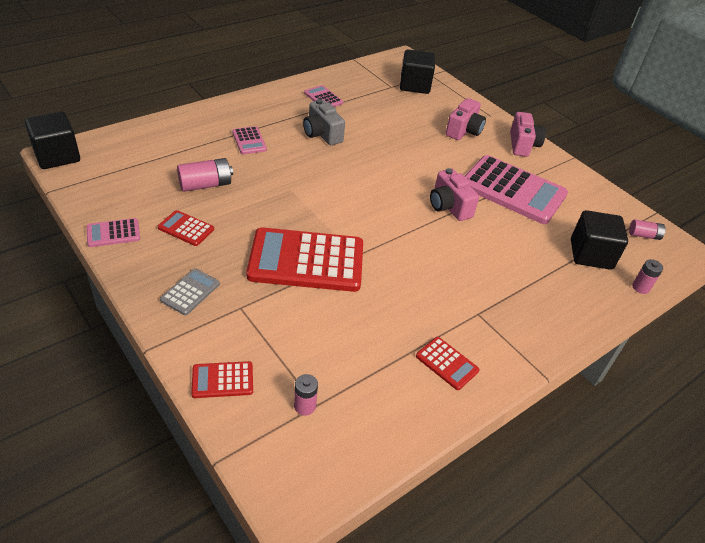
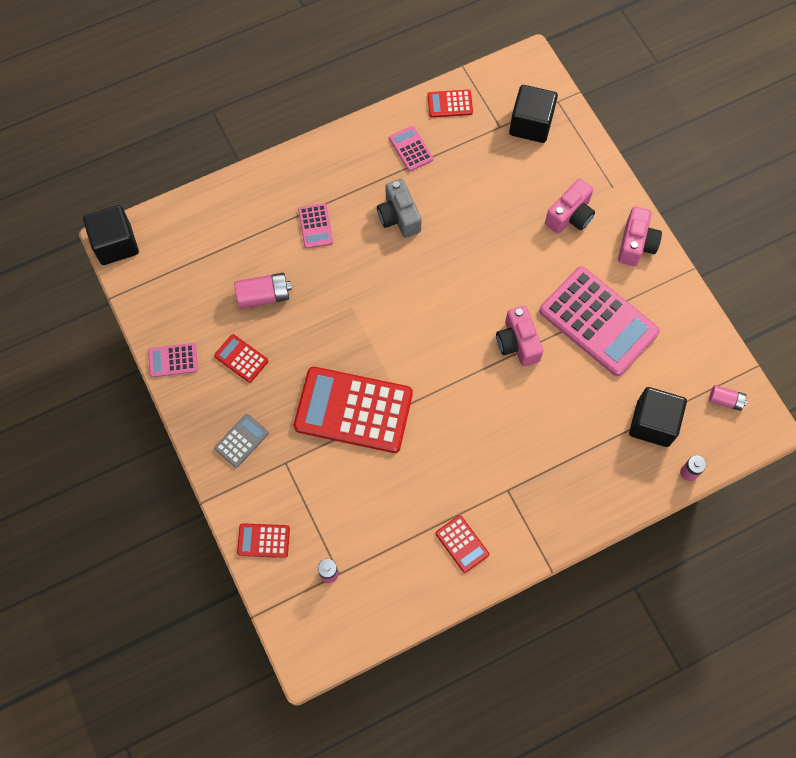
camera: 15 degrees right, 25 degrees up
(348, 76) = (450, 104): none -> red calculator

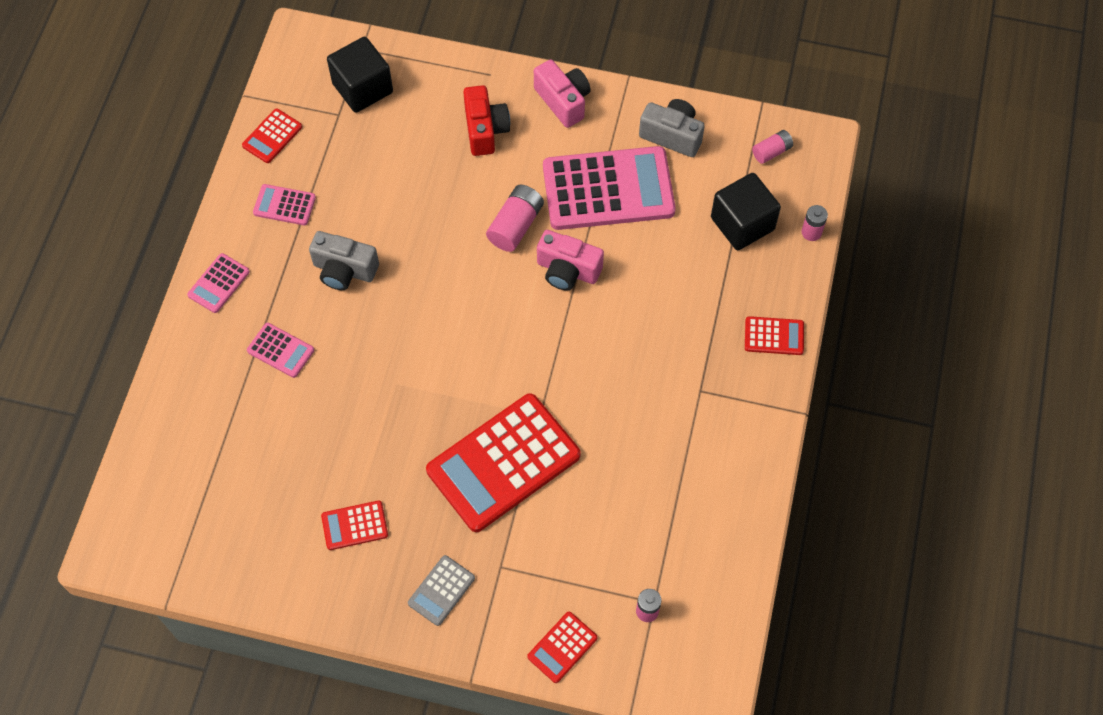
camera: 50 degrees left, 5 degrees down
(116, 244) = (111, 554): black cube -> none
(173, 360) = (295, 593): pink calculator -> pink calculator (218, 283)
(241, 441) = (441, 590): grey calculator -> grey calculator turned 135 degrees counterclockwise
(264, 296) = (308, 454): pink battery -> pink battery (515, 225)
(462, 544) = (718, 469): red calculator -> red calculator (774, 336)
(570, 216) = (485, 130): pink camera -> red camera
(676, 329) = (672, 135): none -> grey camera

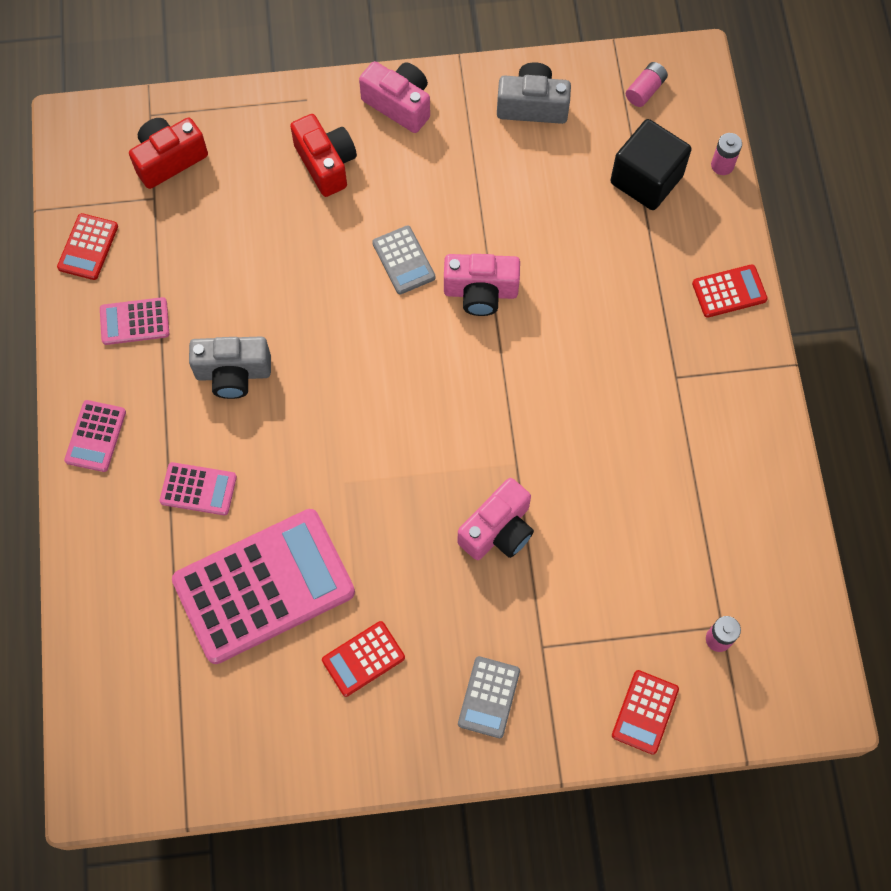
camera: 20 degrees left, 5 degrees up
(362, 88) = (169, 159): black cube -> red camera
(503, 463) = (498, 530): red calculator -> pink camera
(515, 225) = (403, 260): pink battery -> grey calculator
(608, 189) = (488, 187): pink calculator -> pink calculator (264, 586)

